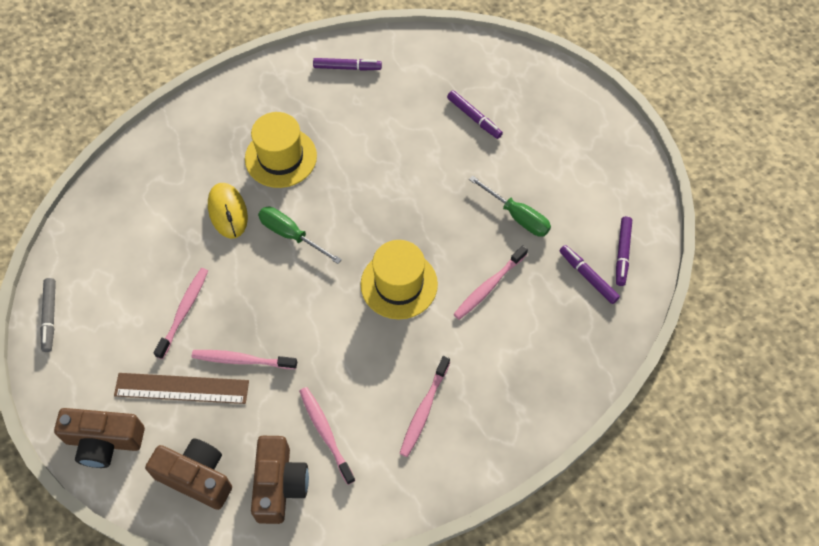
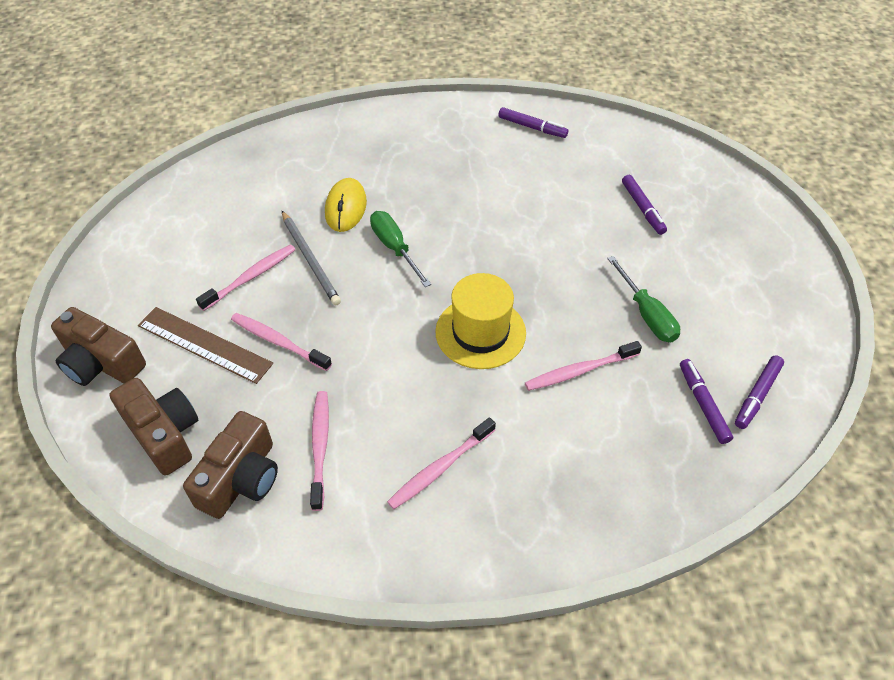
camera: 25 degrees right, 10 degrees down
(50, 317) = (129, 237): grey marker -> none
(225, 274) = (310, 260): none -> grey pencil
(281, 157) = (424, 180): yellow hat -> none

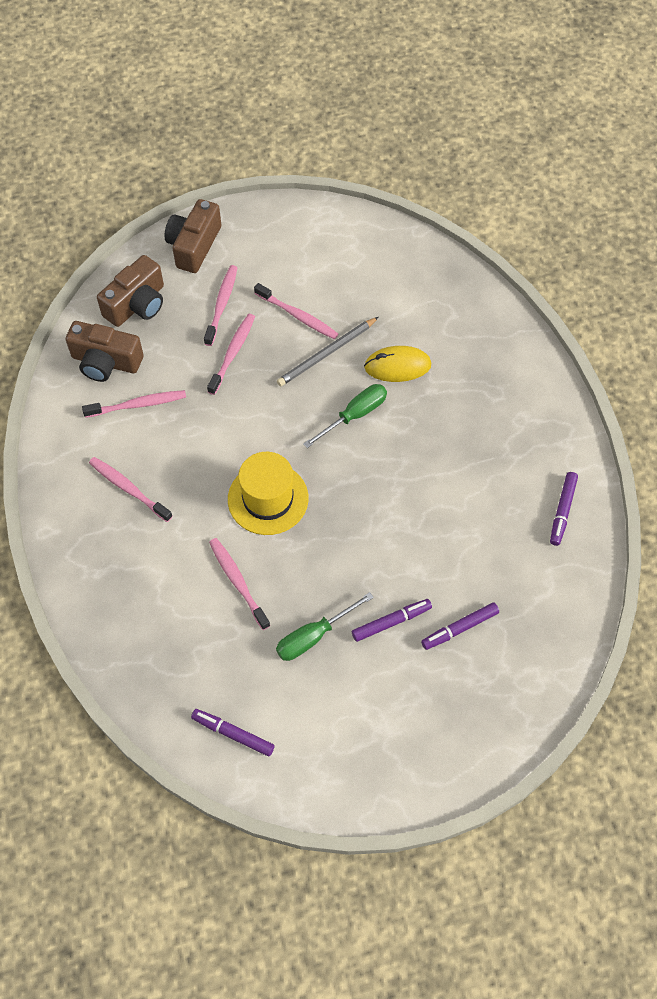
camera: 80 degrees right, 10 degrees up
(204, 344) = (222, 304): brown ruler -> pink toothbrush
(703, 404) = (216, 686): purple marker -> purple marker (391, 622)

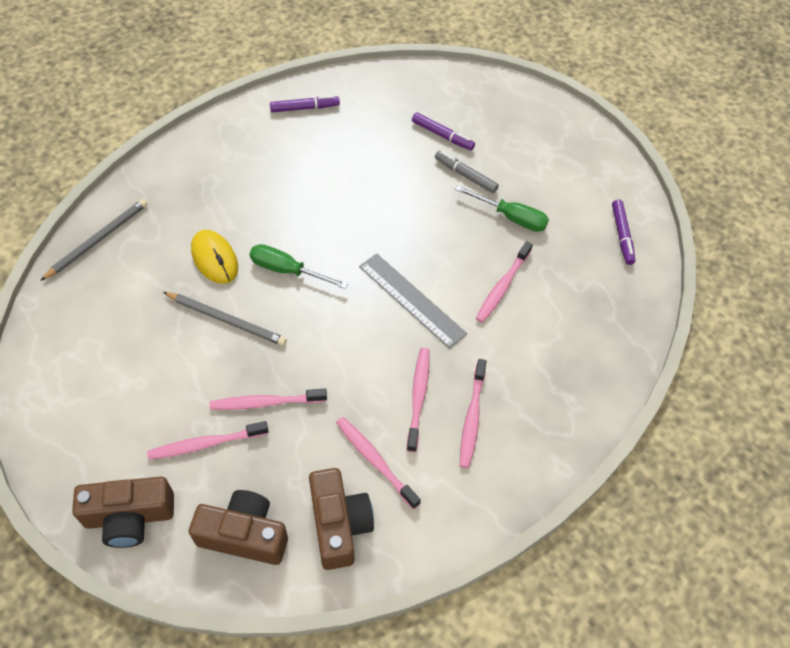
camera: 120 degrees left, 5 degrees down
(268, 499) = (411, 299): yellow hat -> grey ruler
(298, 316) = (190, 364): pink toothbrush -> pink toothbrush (418, 397)
(391, 622) = (465, 175): purple marker -> grey marker
(463, 290) = (98, 240): none -> grey pencil

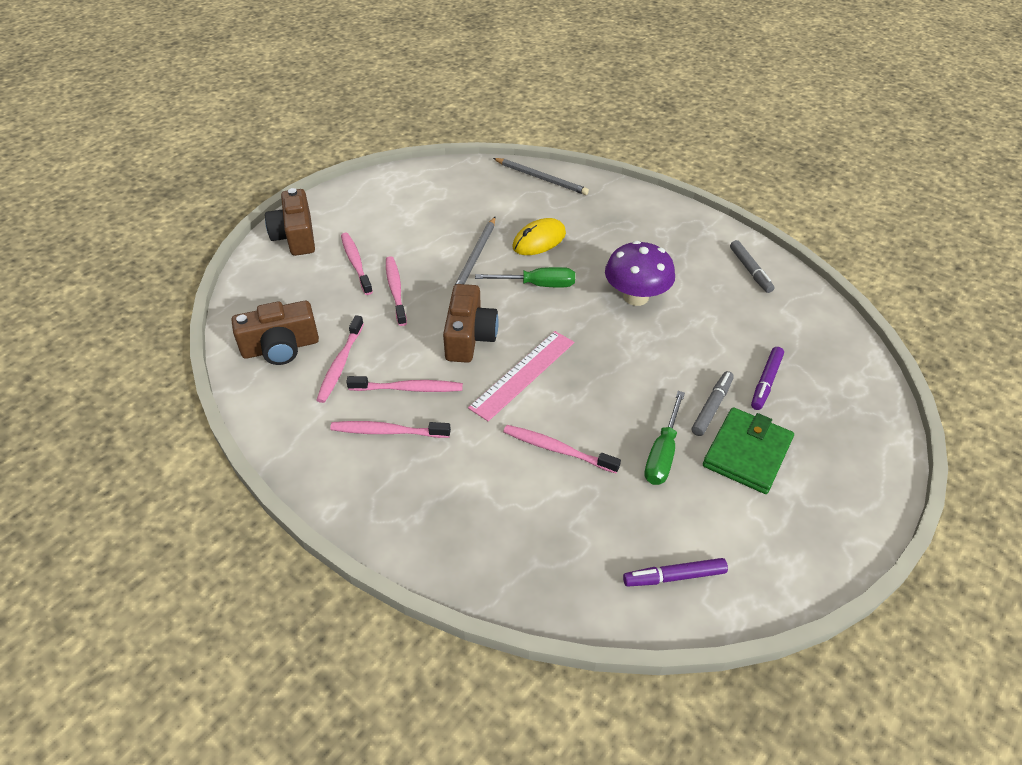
camera: 85 degrees right, 10 degrees down
(244, 535) = (276, 295): brown camera -> brown camera (469, 337)
(287, 270) = (537, 285): green screwdriver -> green screwdriver turned 75 degrees clockwise
(304, 108) = (750, 270): purple marker -> grey marker
(322, 196) = (636, 297): none -> purple mushroom
(375, 461) = (340, 364): pink toothbrush -> pink toothbrush turned 150 degrees clockwise
(411, 299) = (523, 374): grey ruler -> pink ruler
(514, 166) = (747, 453): none -> green wallet

